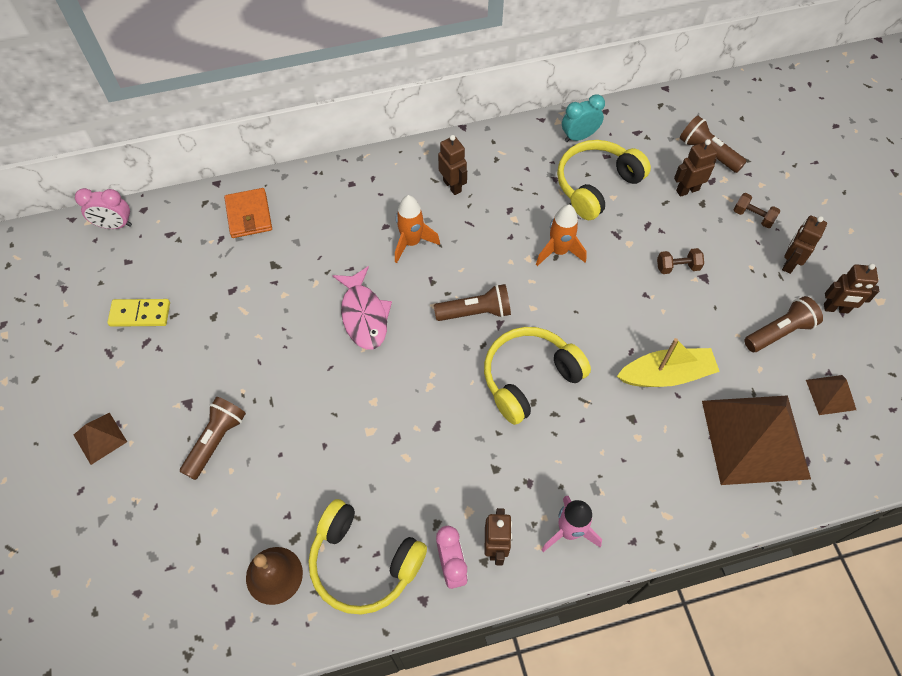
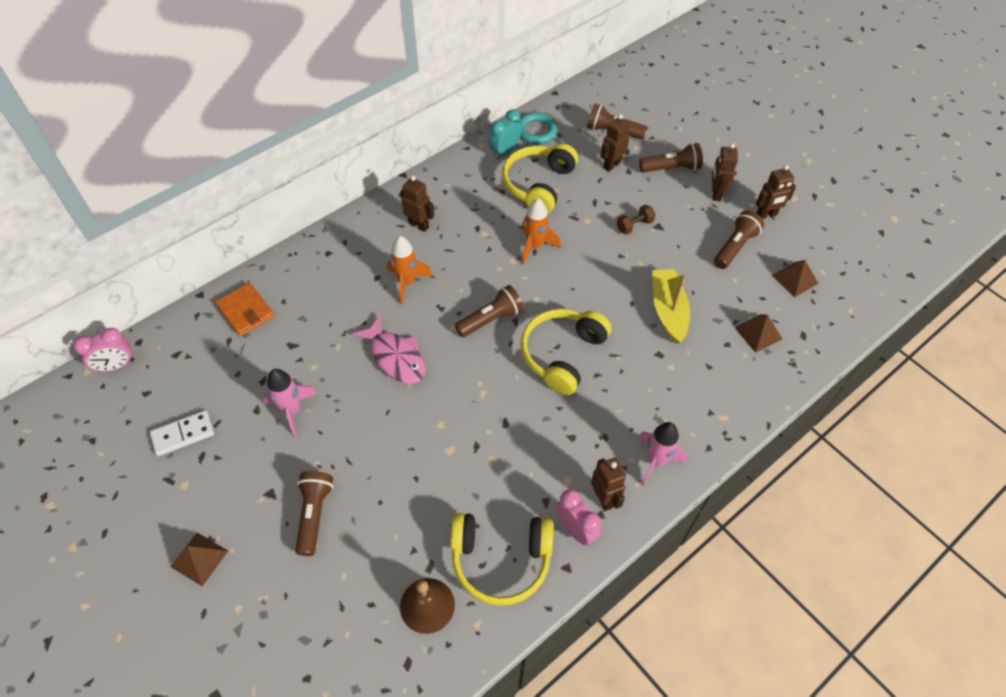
camera: 25 degrees left, 5 degrees down
(140, 314) = (183, 434): yellow domino -> white domino
(244, 330) = (292, 410): none -> pink rocket
(624, 125) = (536, 131): none -> turquoise ring
(666, 374) = (668, 310): yellow boat -> yellow boat turned 60 degrees counterclockwise
(753, 217) = (671, 168): brown dumbbell -> brown flashlight
(755, 439) = (758, 333): brown pyramid -> brown pyramid, size x0.45

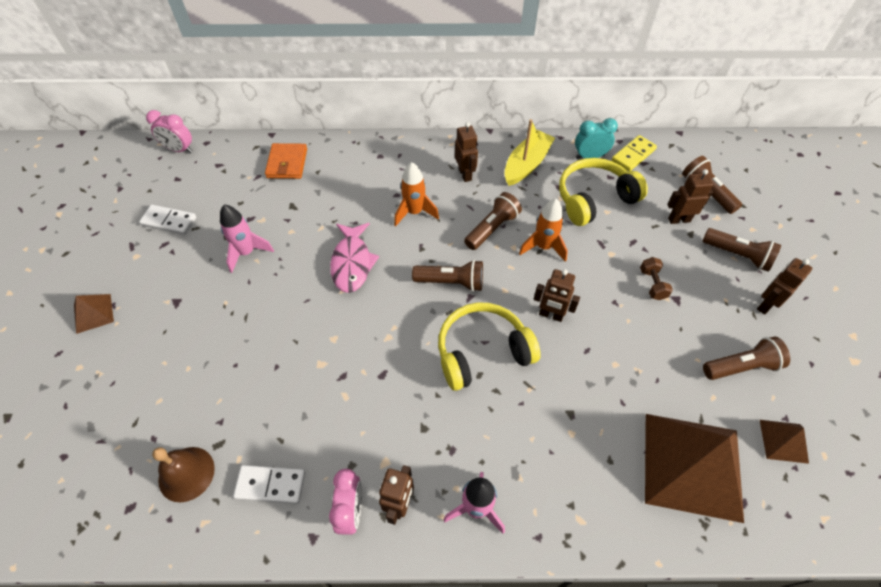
camera: 40 degrees right, 0 degrees up
(314, 514) = (186, 339): brown flashlight -> brown flashlight (492, 228)
(500, 560) = (270, 485): yellow headphones -> white domino
(536, 131) = (633, 155): turquoise ring -> yellow domino
(634, 225) = (652, 284): brown dumbbell -> brown dumbbell turned 75 degrees clockwise
(668, 310) = (616, 380): yellow boat -> yellow boat (526, 164)
(758, 333) = (692, 465): brown pyramid -> brown pyramid, size x2.24
(766, 215) = (806, 358): brown robot -> brown robot (551, 315)

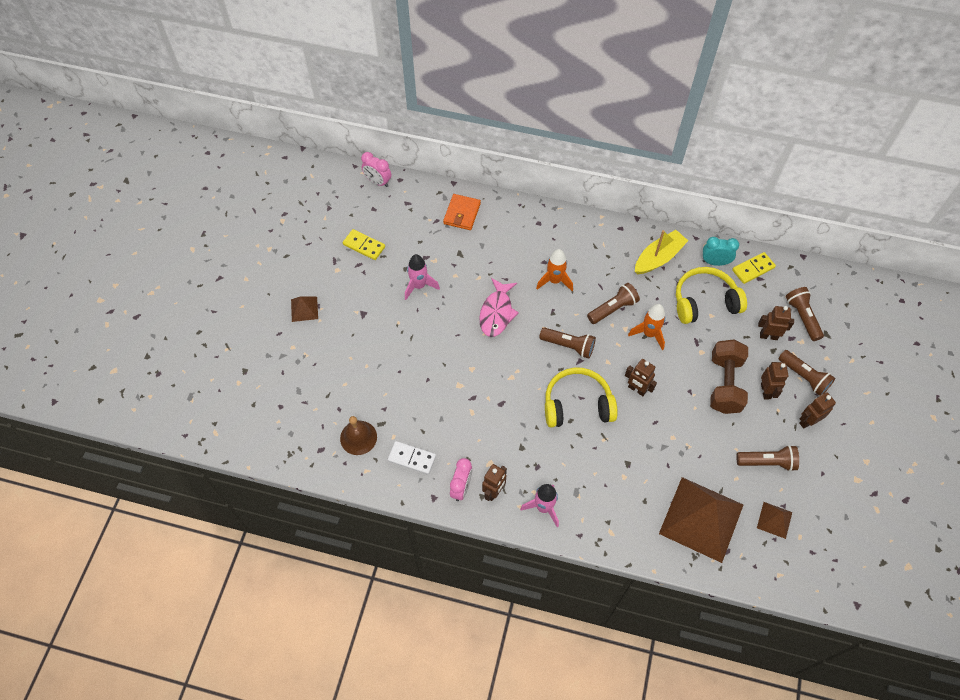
camera: 15 degrees right, 5 degrees up
(169, 221) = (364, 246): white domino -> yellow domino
(465, 174) = (604, 256): brown robot -> brown robot (766, 391)
(652, 284) = (725, 384): brown dumbbell -> brown dumbbell, size x2.13

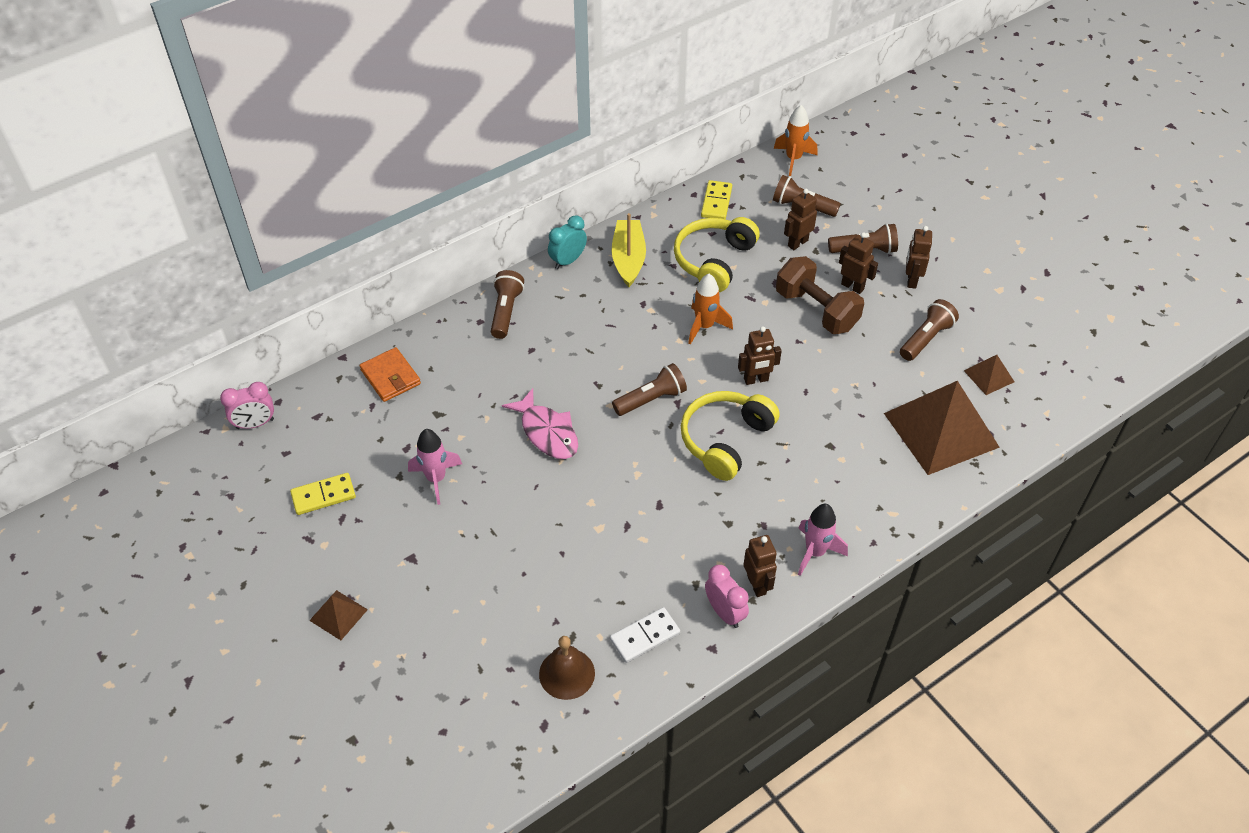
camera: 50 degrees left, 10 degrees down
(554, 281) = (563, 357): orange rocket -> orange rocket (793, 159)
(613, 309) = (647, 334): brown flashlight -> brown flashlight (506, 311)
(715, 262) = (679, 223): turquoise clock -> turquoise clock (568, 261)

